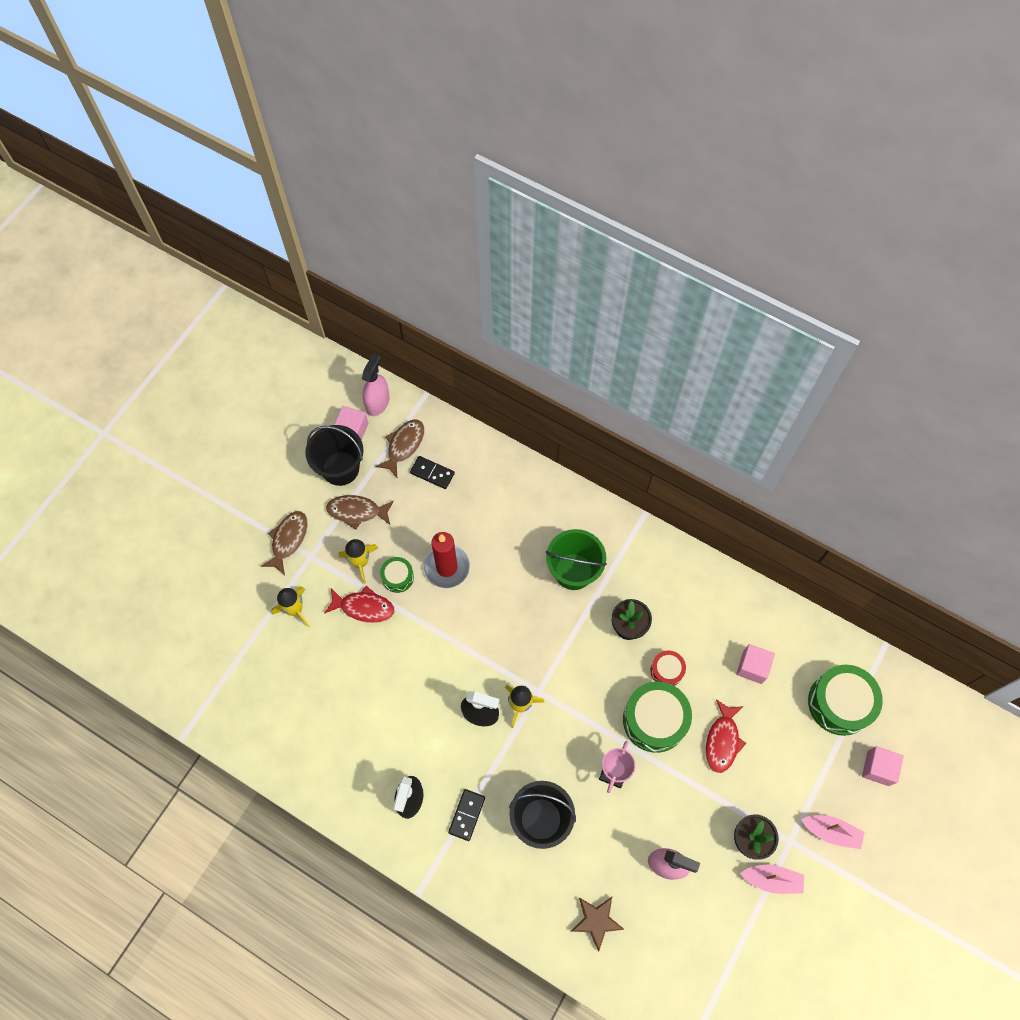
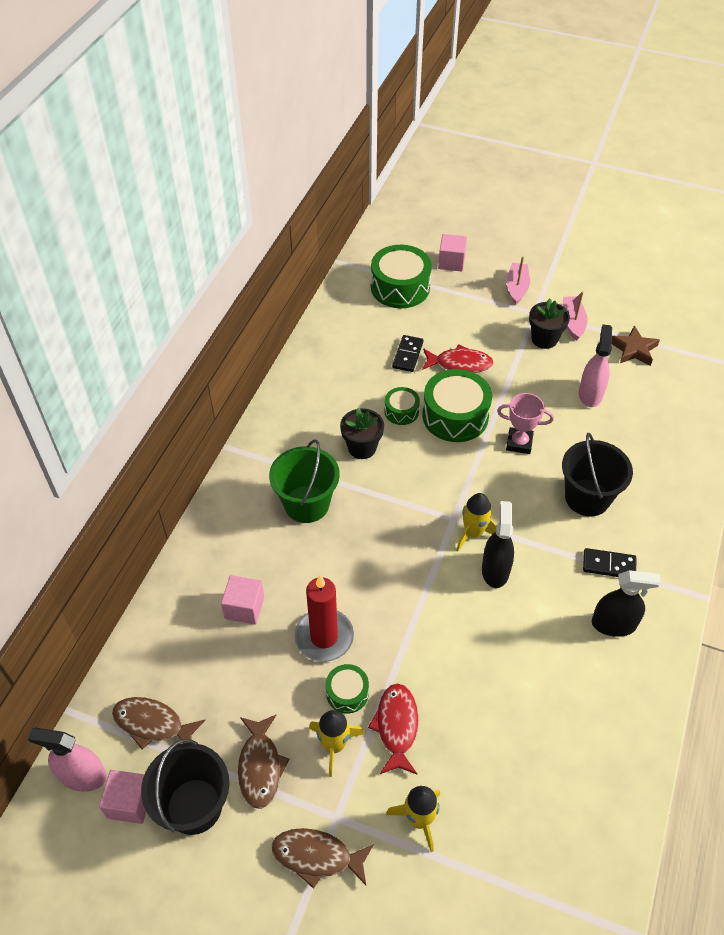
camera: 100 degrees left, 15 degrees down
(432, 473) = (193, 679): black domino -> black domino (407, 355)
(596, 921) = (663, 440): brown star -> brown star (633, 349)
(666, 670) = (401, 411): red drum -> green drum
(752, 667) = (381, 348): pink cube -> pink cube (244, 607)

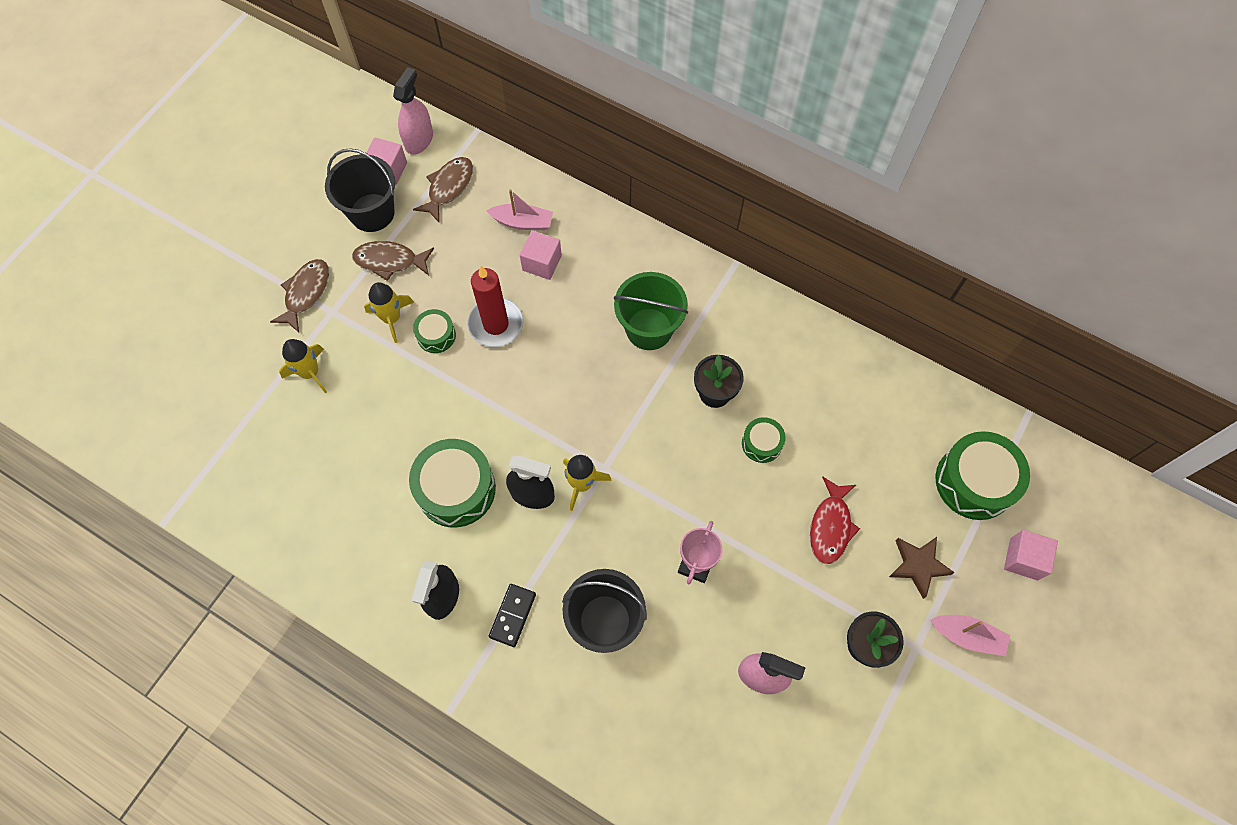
camera: 100 degrees right, 15 degrees up
(396, 727) = (394, 370): red fish -> none
(407, 355) = (851, 467): black domino -> none
(455, 416) = (747, 501): green drum -> green drum (456, 489)
(572, 322) = (894, 694): pink boat -> pink boat (522, 222)
(633, 349) = (835, 764): brown star -> brown star (918, 566)

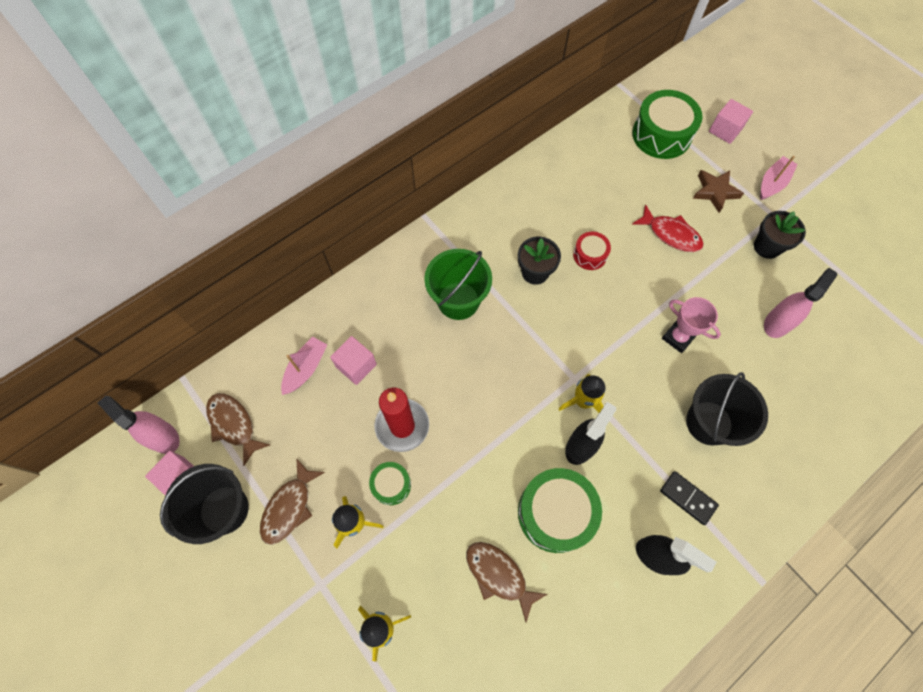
camera: 70 degrees left, 0 degrees up
(306, 293) = (286, 608): brown fish -> brown fish (499, 575)
(761, 443) = (590, 255): green drum -> red drum

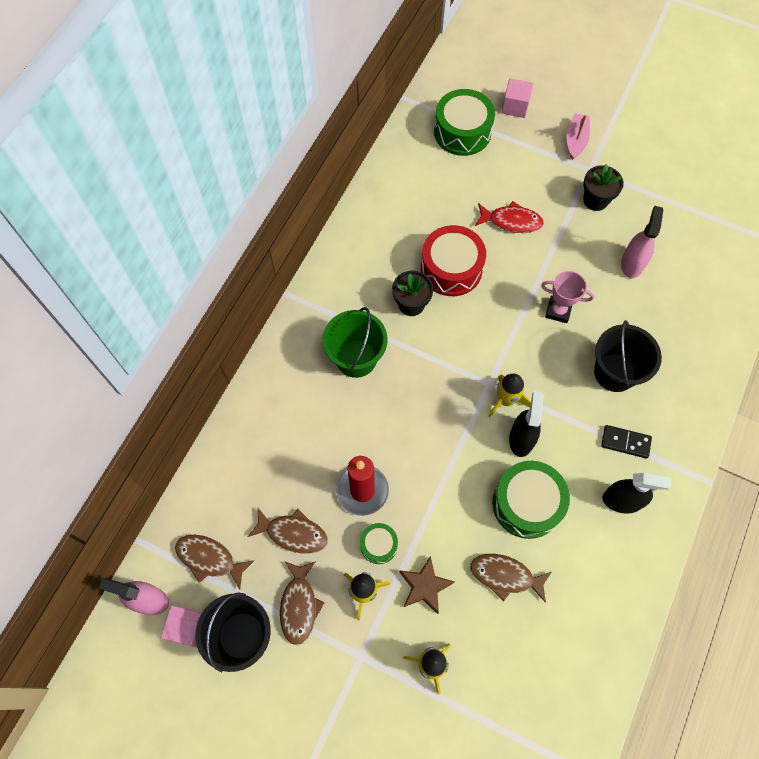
camera: 25 degrees left, 0 degrees up
(306, 369) = (249, 480): pink boat -> none
(319, 436) = (293, 533): none -> brown fish
(356, 365) = (294, 456): pink cube -> none
(590, 255) = (451, 269): red drum -> red drum, size x1.90
(715, 192) = (531, 167): brown star -> brown star (424, 586)

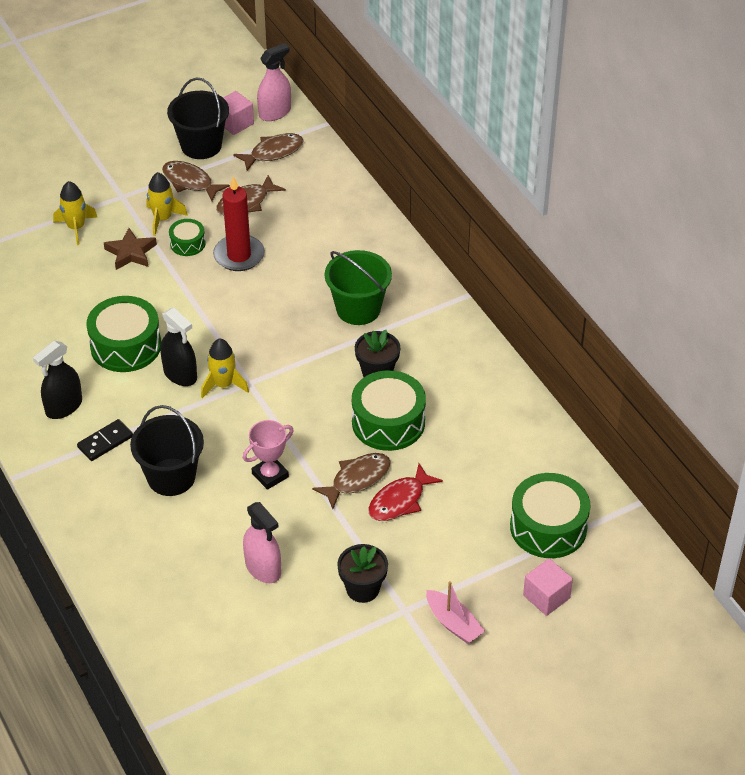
camera: 125 degrees right, 20 degrees down
(451, 269) = (388, 422): red drum -> green drum
(505, 576) = (88, 301): brown fish -> brown fish (357, 479)

